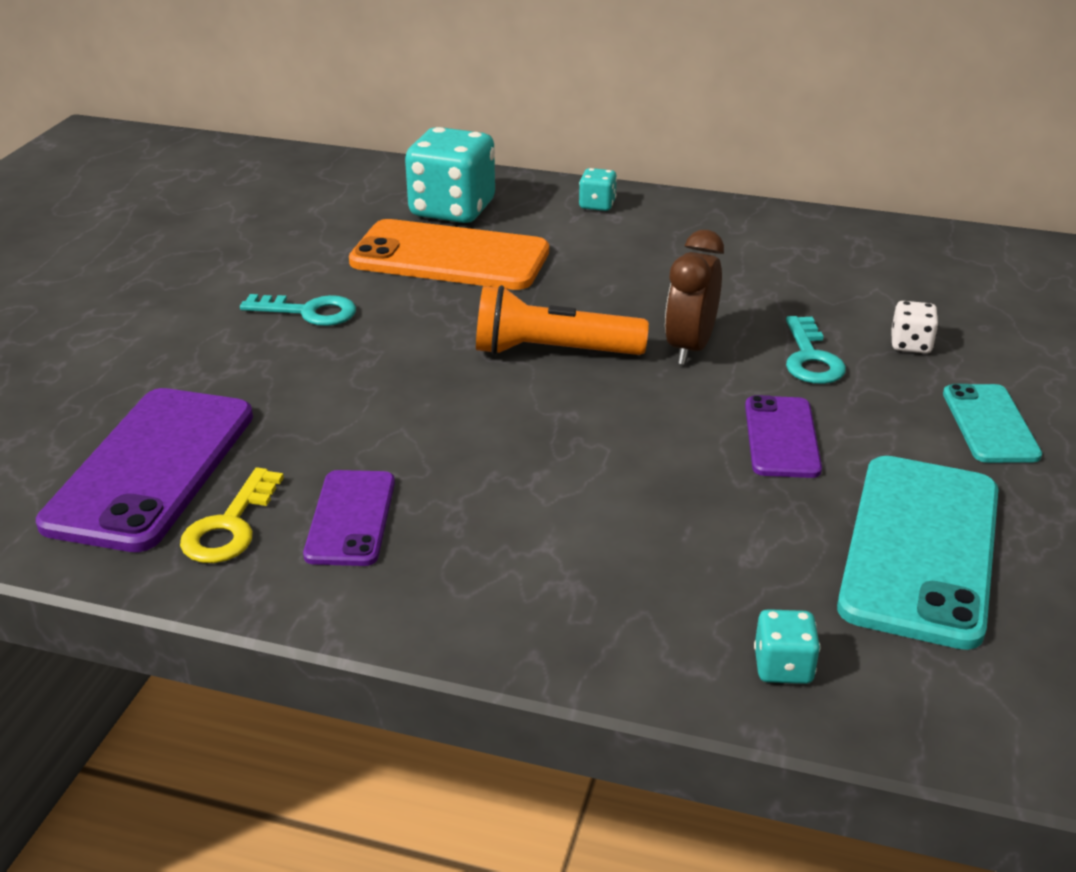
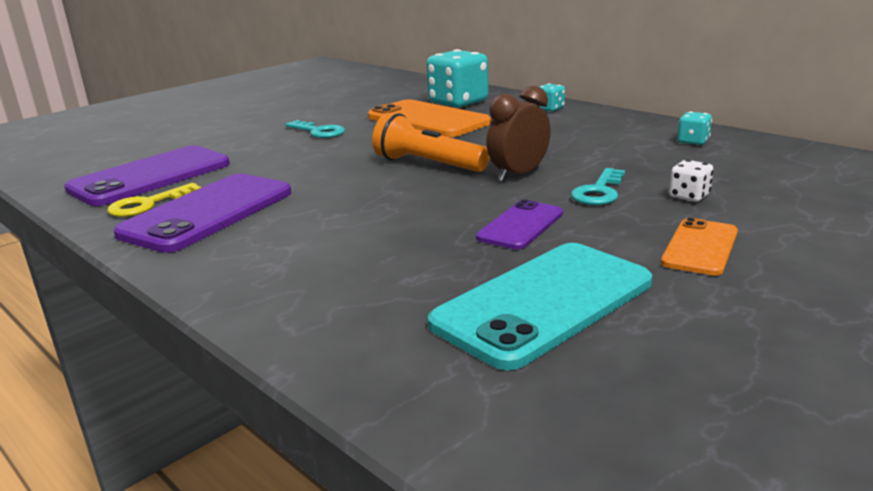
camera: 30 degrees right, 10 degrees down
(351, 518) = (208, 213): purple phone -> purple phone, size x1.81
(783, 667) = (347, 341): turquoise dice -> turquoise dice (693, 141)
(989, 424) = (700, 247): turquoise phone -> orange phone

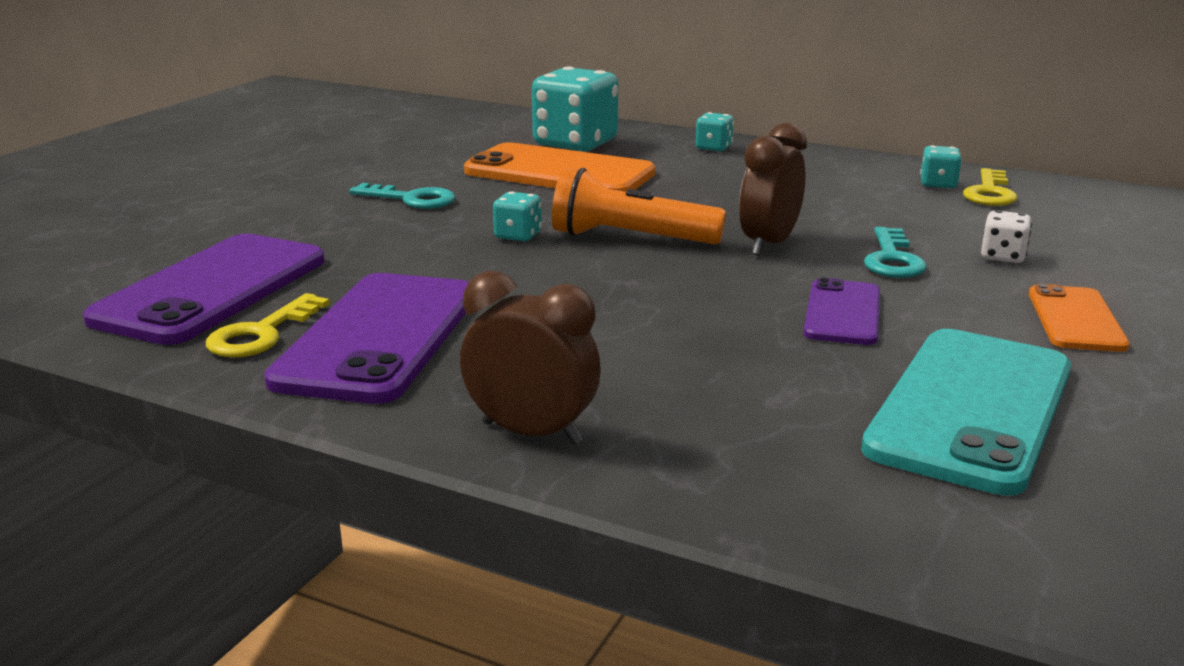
camera: 20 degrees left, 0 degrees up
(230, 281) = (532, 433): none -> brown clock
(358, 158) = (518, 235): none -> turquoise dice
(729, 150) = (989, 193): none -> yellow key

